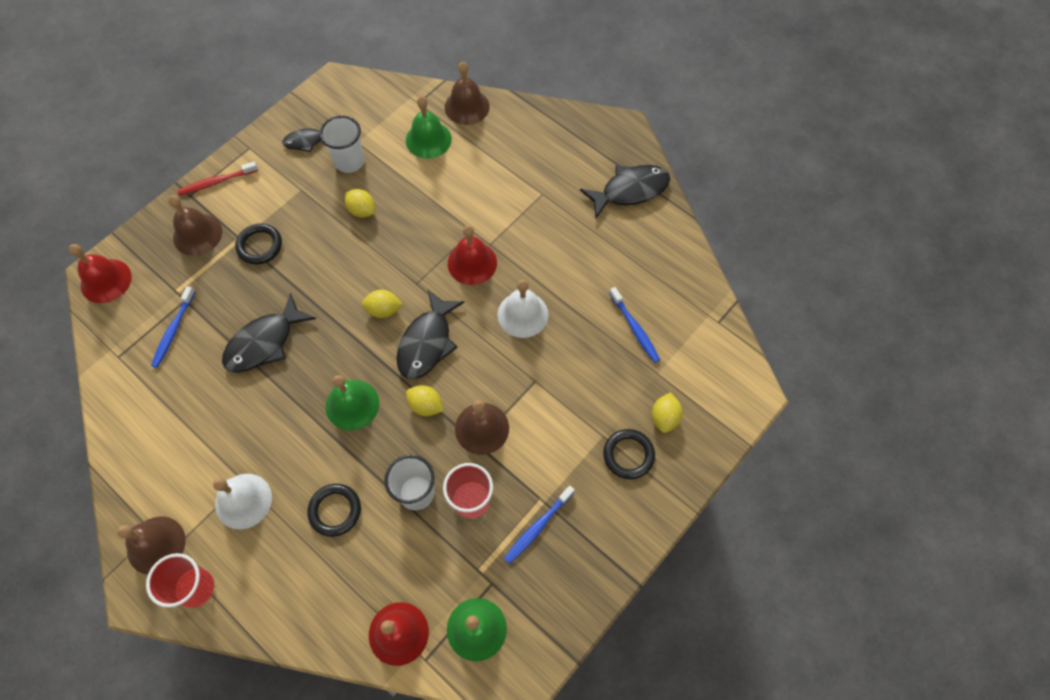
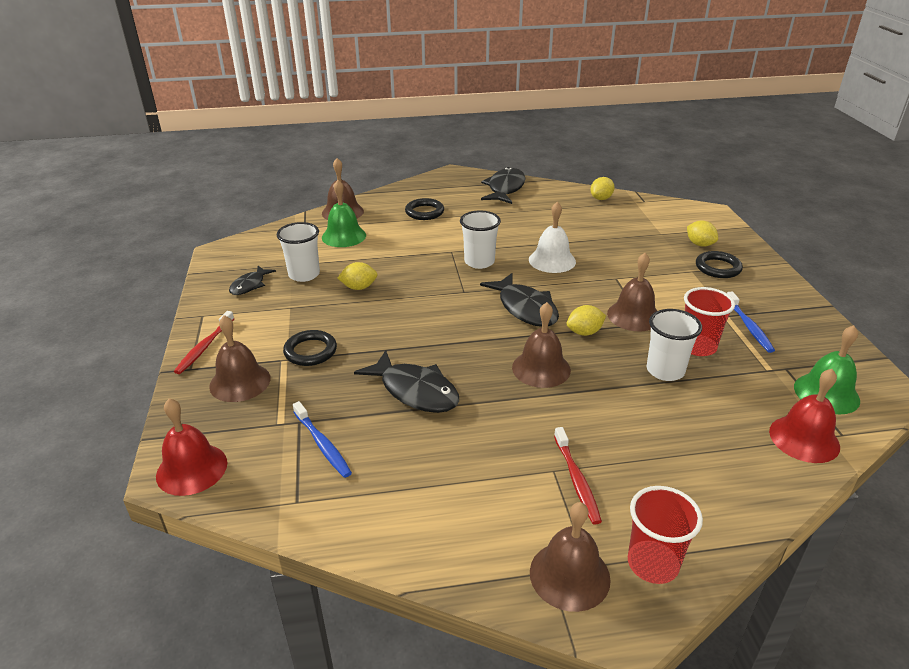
camera: 50 degrees left, 30 degrees down
(243, 501) = (576, 480): white bell -> red toothbrush
(264, 342) = (415, 391): black fish -> black fish turned 45 degrees counterclockwise
(335, 510) = (642, 423): black ring -> black ring (424, 212)
(352, 404) = (541, 368): green bell -> brown bell
(384, 310) = (468, 315): yellow lemon -> yellow lemon (601, 198)
(472, 263) = (479, 262): red bell -> white cup
(634, 328) = (615, 227): blue toothbrush -> none

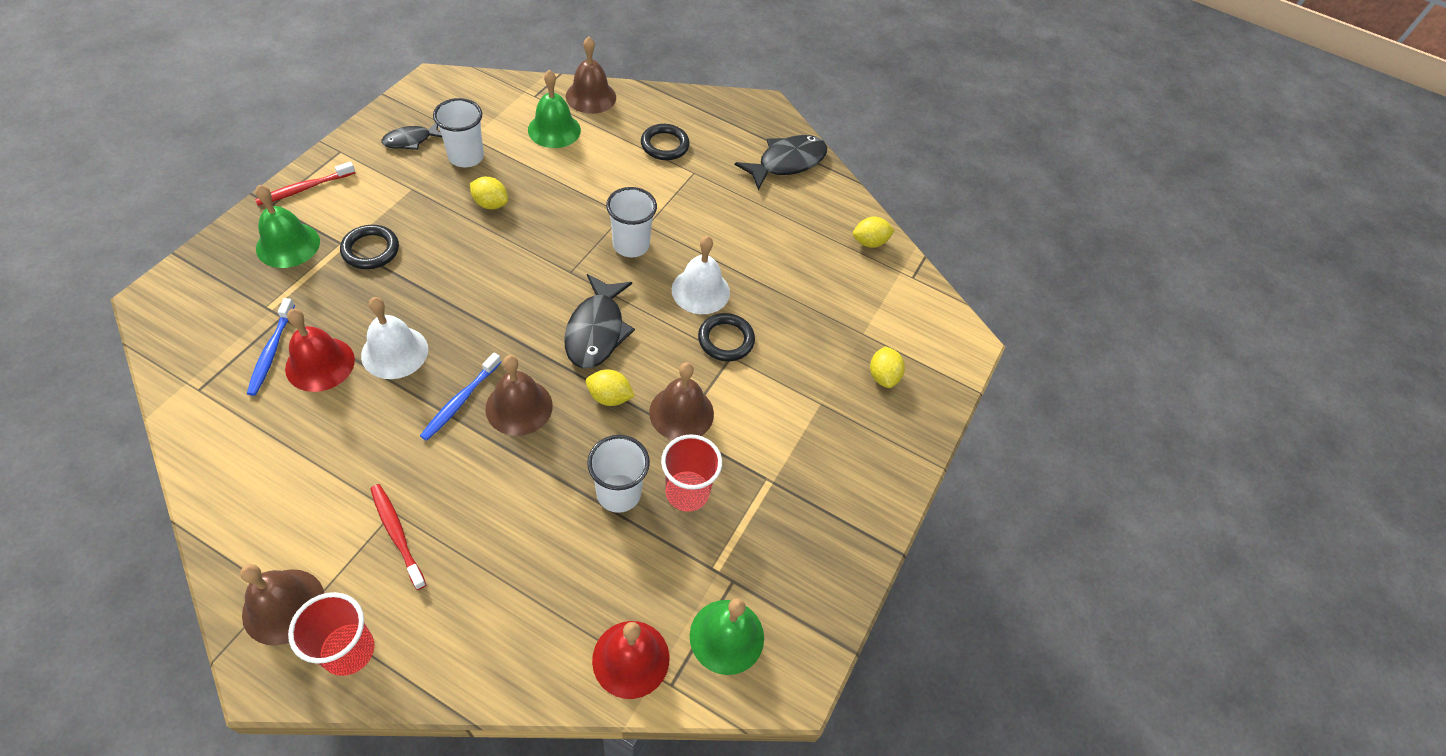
camera: 30 degrees right, 20 degrees up
(192, 469) = (170, 305): red bell -> red bell (320, 364)
(240, 382) = (288, 245): brown bell -> green bell
(415, 391) = (394, 352): black fish -> white bell
(576, 480) = (397, 534): red toothbrush -> red toothbrush turned 120 degrees clockwise
(718, 268) = (854, 419): black ring -> black ring (726, 340)
(748, 326) = (772, 509): blue toothbrush -> blue toothbrush (460, 401)

